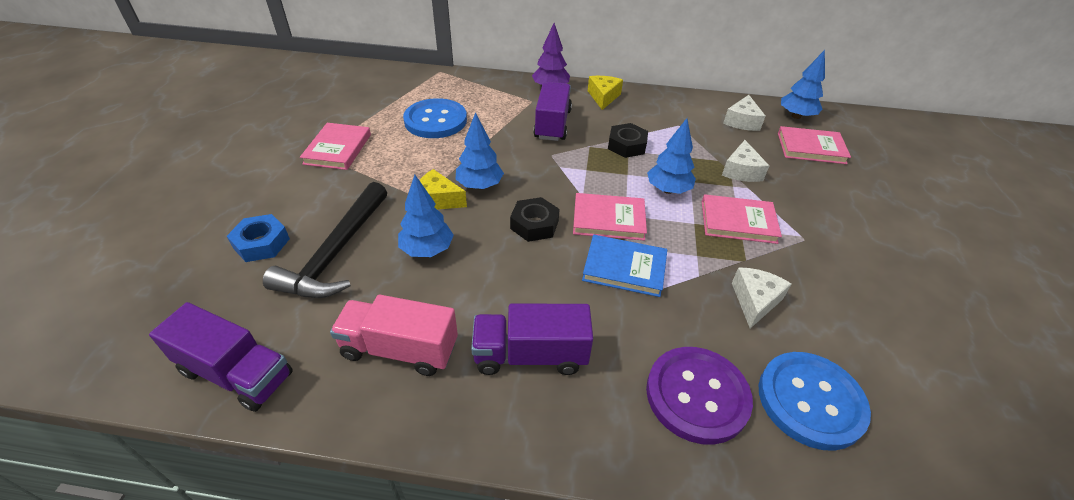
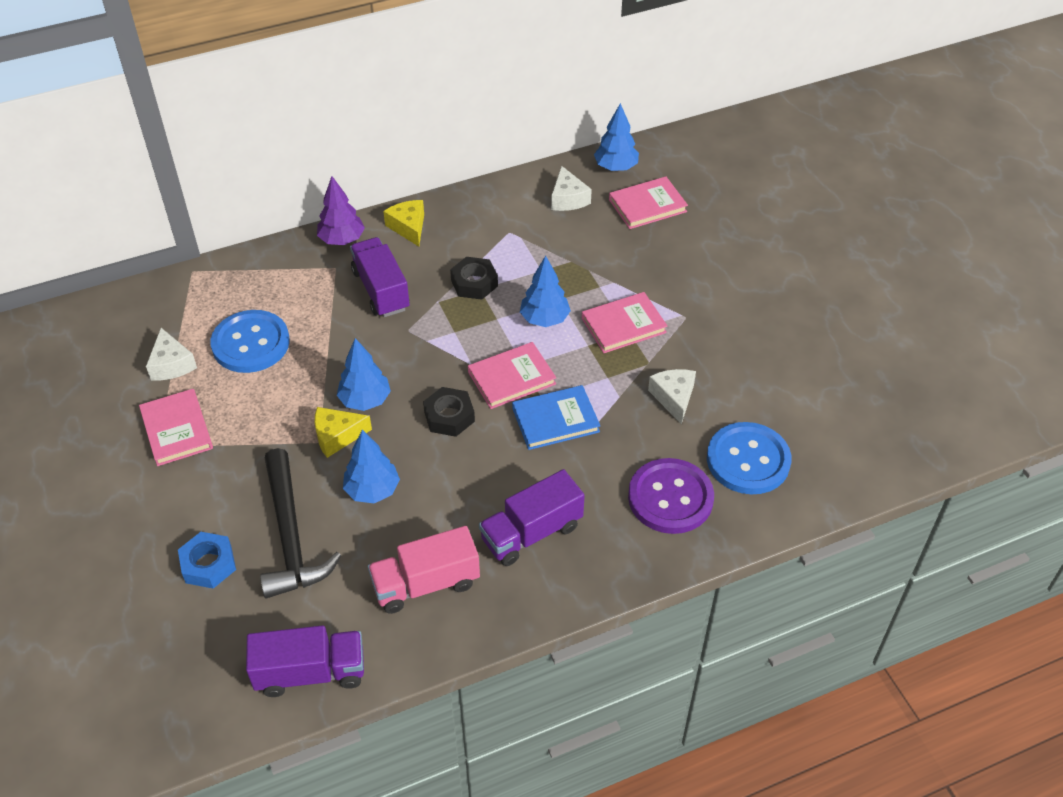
camera: 30 degrees left, 5 degrees up
(741, 171) = (598, 265): white cheese -> white cheese (171, 364)

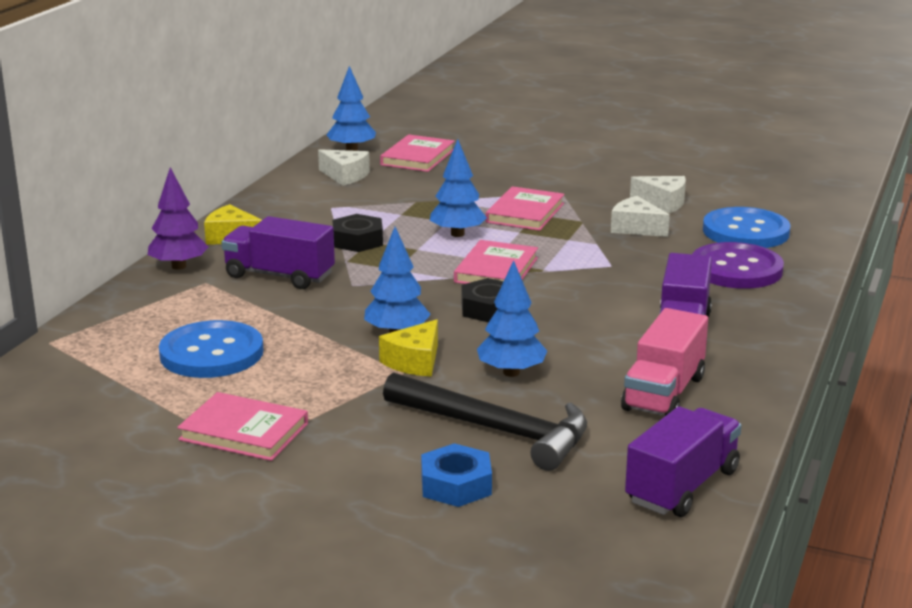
camera: 45 degrees left, 25 degrees down
(171, 364) = (149, 400): white cheese -> white cheese (663, 203)
(555, 420) = (576, 274): blue book -> none

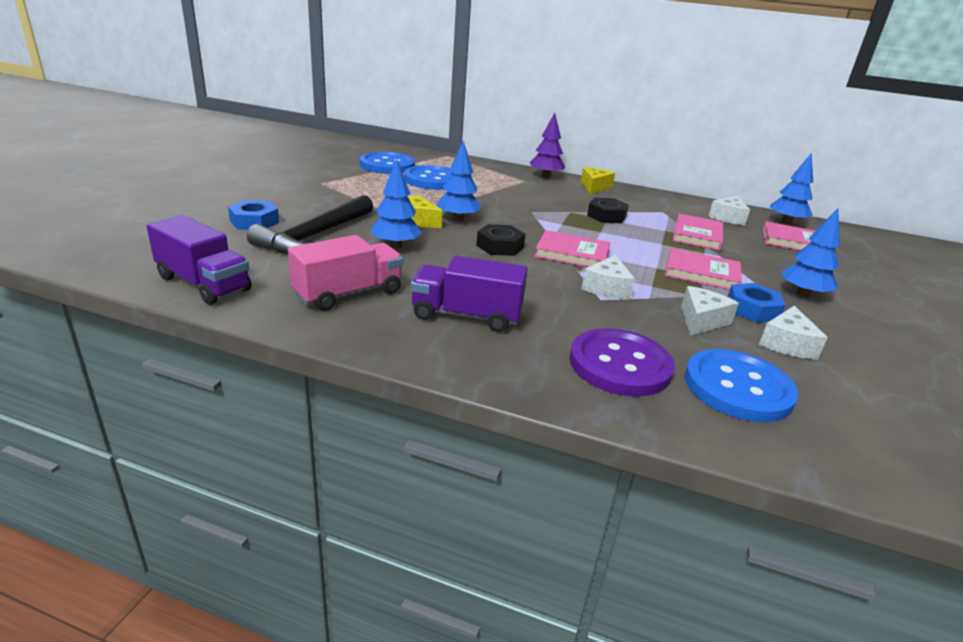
camera: 85 degrees right, 5 degrees up
(123, 396) = (387, 165): none -> blue button
(244, 432) = (340, 183): pink book -> pink book (697, 235)
(279, 276) = (539, 195): purple truck -> none
(457, 234) = (637, 245): blue tree -> blue tree (803, 294)
(583, 260) = (607, 288): none -> white cheese
(602, 204) = (752, 309): none -> blue nut
(663, 393) = (348, 294): pink truck -> pink truck turned 120 degrees clockwise

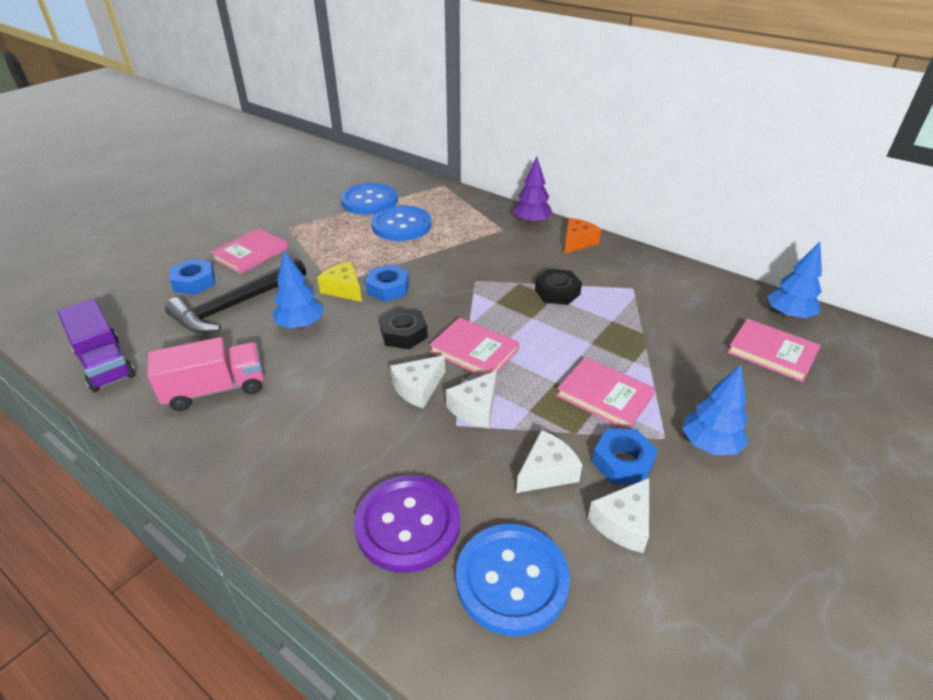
camera: 20 degrees right, 10 degrees up
(458, 219) = (388, 288): blue tree -> blue nut
(466, 316) = (303, 433): purple truck -> none
(594, 187) = (577, 242): yellow cheese -> orange cheese
(697, 235) = (647, 331): pink book -> pink book (251, 254)
(728, 218) = (711, 303): white cheese -> white cheese (418, 388)

